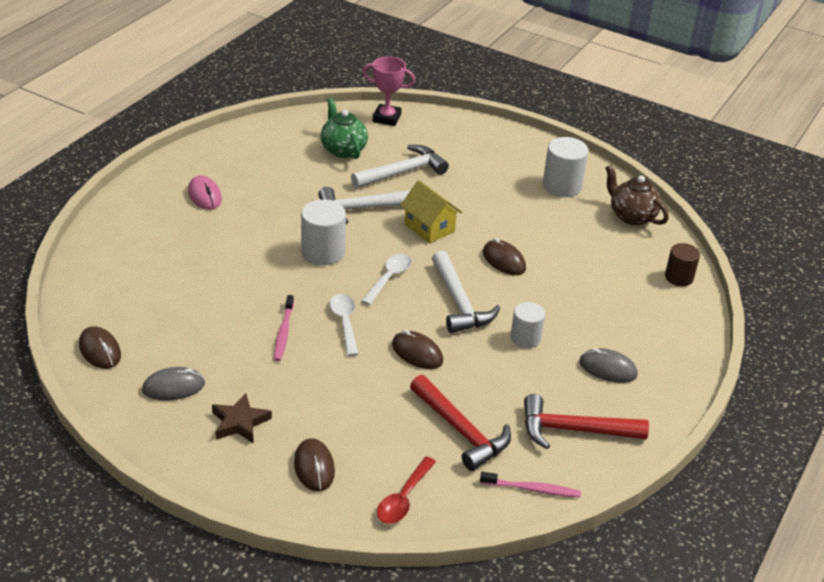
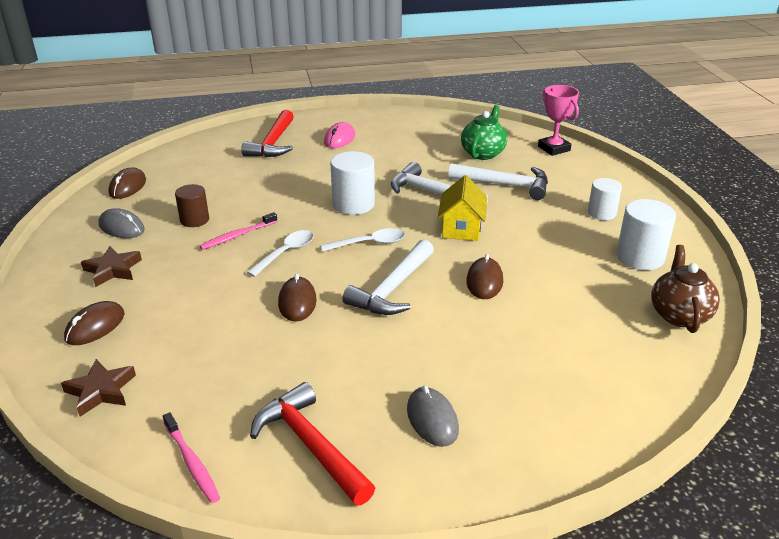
camera: 50 degrees right, 5 degrees down
(403, 498) = (101, 391): red spoon -> brown star
(461, 431) = (226, 376): red hammer -> red hammer (273, 143)
(525, 338) = (400, 346): white cylinder -> white cylinder (601, 213)
(679, 277) = (648, 393): brown cylinder -> brown cylinder (194, 220)

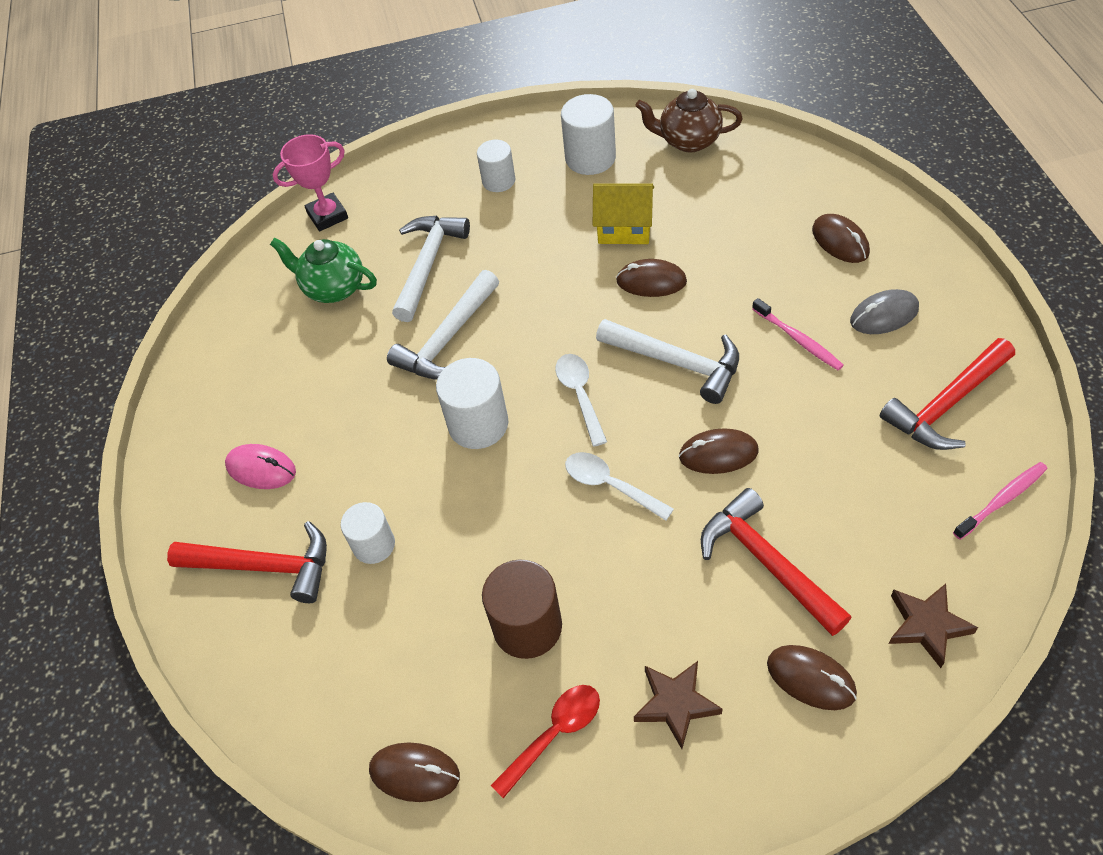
camera: 85 degrees left, 20 degrees up
(121, 227) = (554, 734): grey mouse -> red spoon
(194, 220) = (527, 626): brown cylinder -> brown cylinder, size x1.52
(194, 316) = (766, 562): none -> red hammer
(237, 236) = (570, 555): pink toothbrush -> pink toothbrush (798, 340)
(273, 172) = (374, 545): none -> white cylinder
(461, 228) = (538, 305): yellow house -> yellow house (624, 228)
(538, 403) = (840, 241): none -> brown mouse

